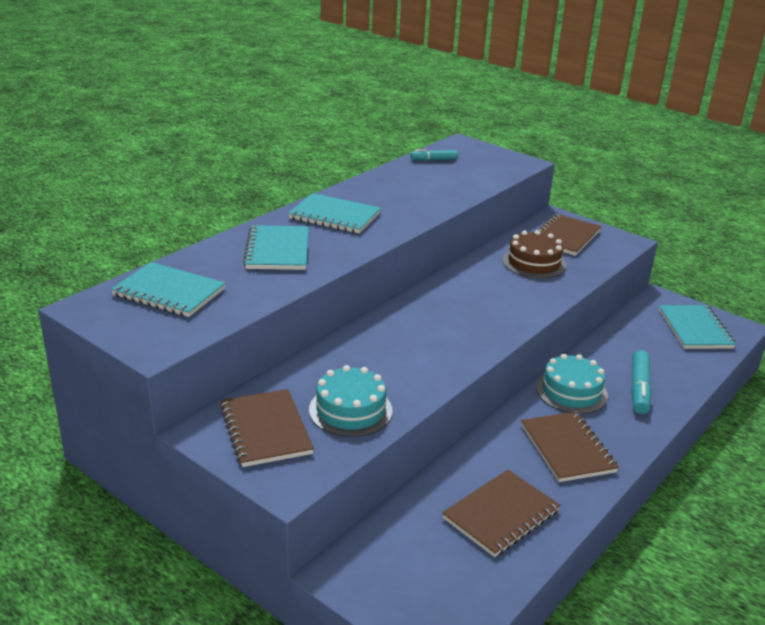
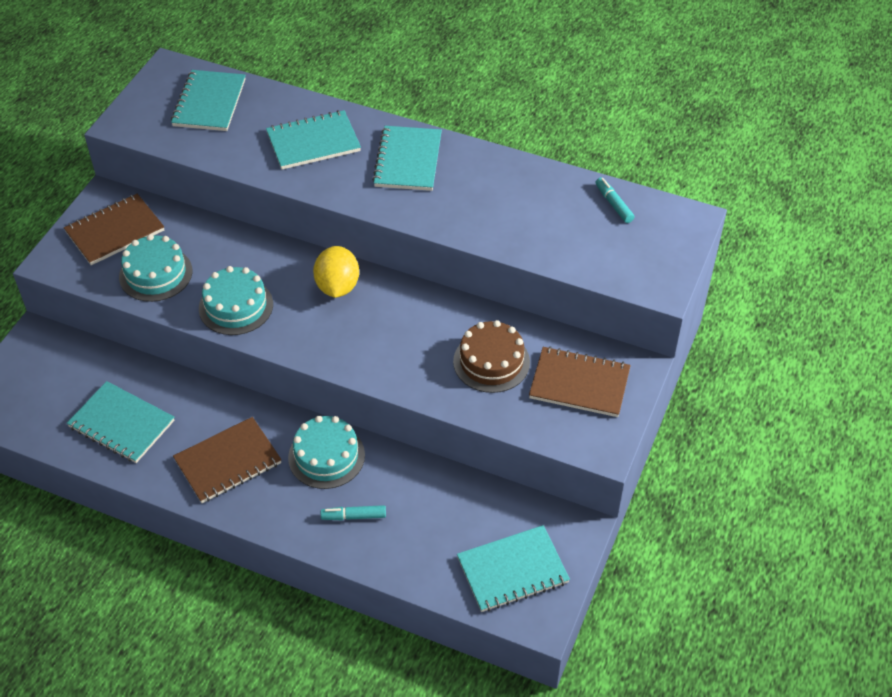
camera: 75 degrees right, 20 degrees up
(421, 311) = (337, 286): none -> yellow lemon
(422, 367) = (236, 306): none -> turquoise cake
(501, 515) = (121, 424): brown notebook -> turquoise notebook
(639, 389) = (354, 516): turquoise marker -> turquoise marker, size x0.63

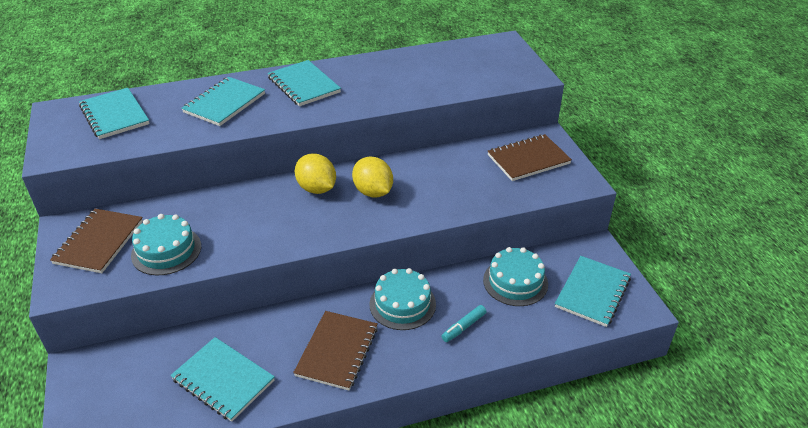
camera: 40 degrees left, 10 degrees down
(121, 424) = (223, 380): turquoise notebook -> turquoise notebook turned 45 degrees clockwise
(236, 306) = (256, 237): turquoise cake -> turquoise cake (515, 282)
(383, 323) = (373, 192): none -> yellow lemon
(491, 362) = (465, 176): brown cake -> none
(613, 204) = (455, 52): turquoise marker -> none

